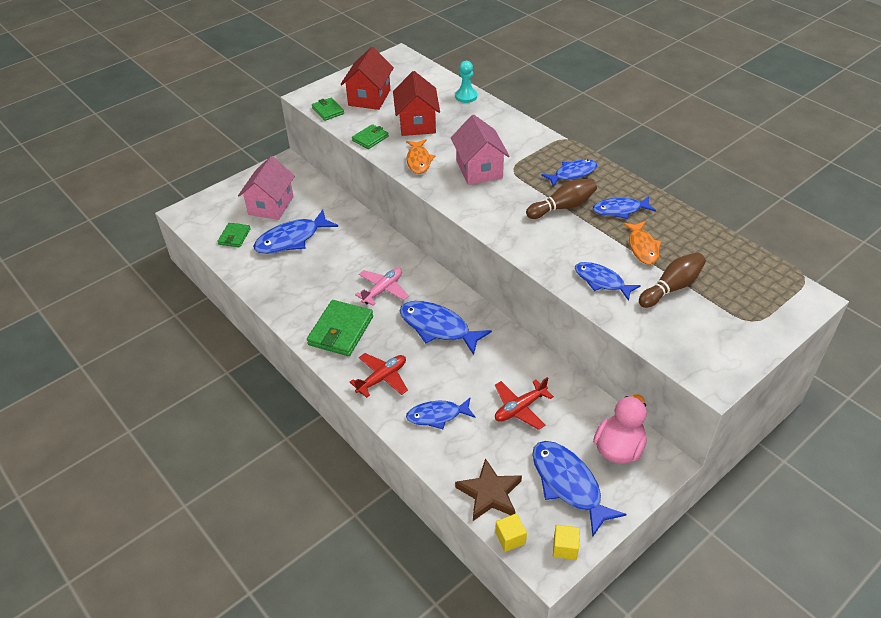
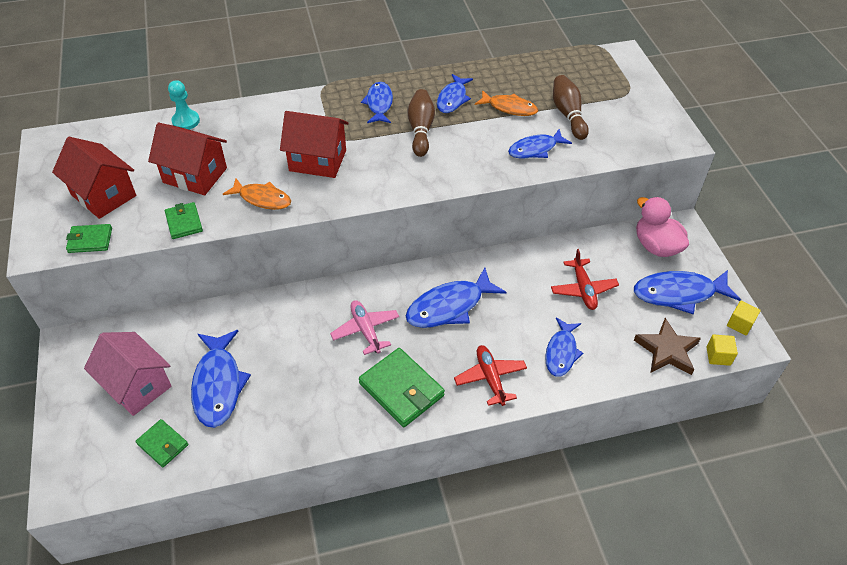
camera: 65 degrees left, 5 degrees up
(479, 169) = (318, 160): pink house -> red house

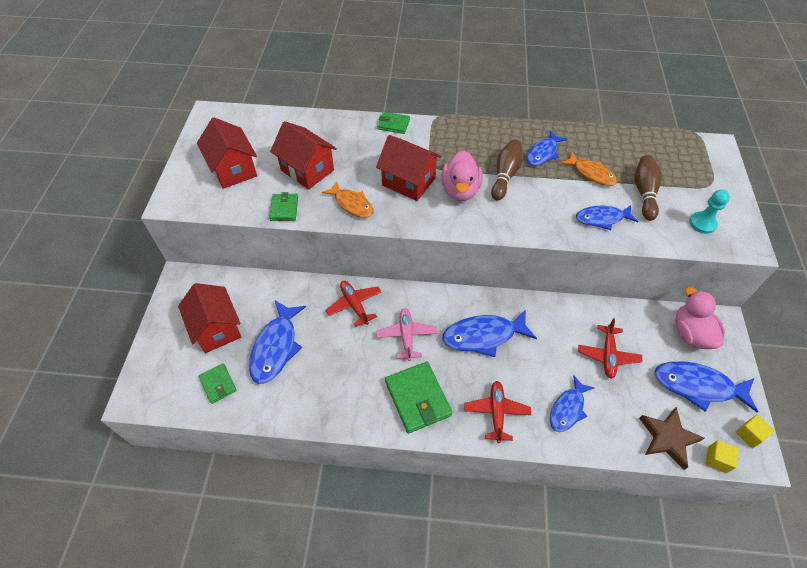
camera: 20 degrees right, 5 degrees up
(90, 240) = (210, 205): green wallet -> green wallet (393, 124)
(137, 386) = (217, 329): pink house -> red house
(186, 121) = (317, 122): turquoise pawn -> turquoise pawn (702, 223)
(294, 314) = (354, 305): none -> red plane
(378, 156) = (460, 190): none -> pink duck
(379, 104) = (477, 143): blue fish -> none

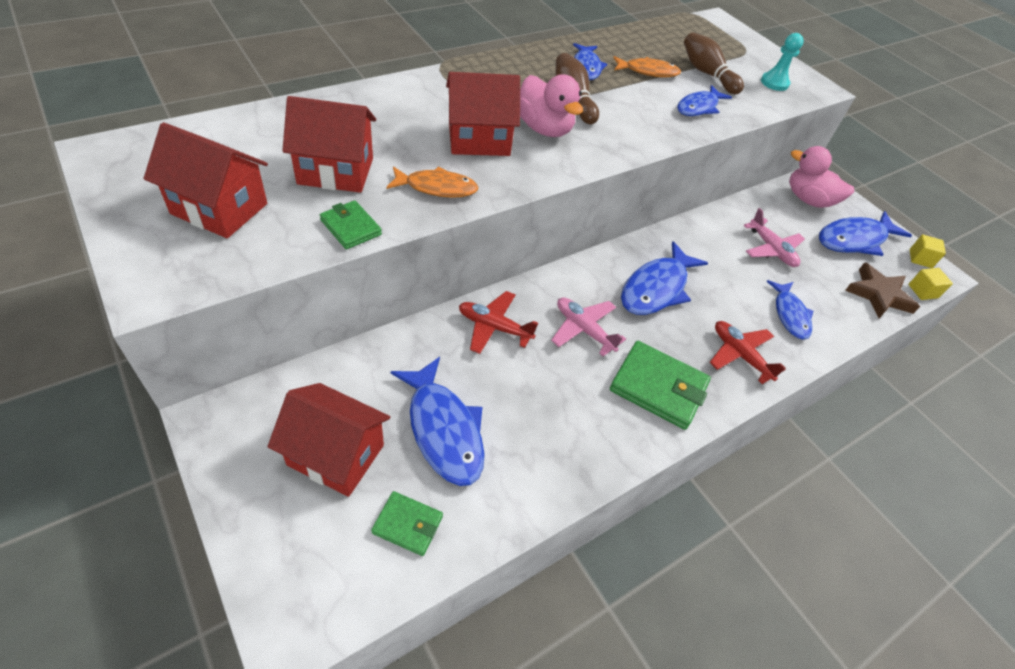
camera: 45 degrees left, 5 degrees down
(393, 124) = (397, 86): green wallet -> none
(608, 355) = (771, 249): red plane -> pink plane

